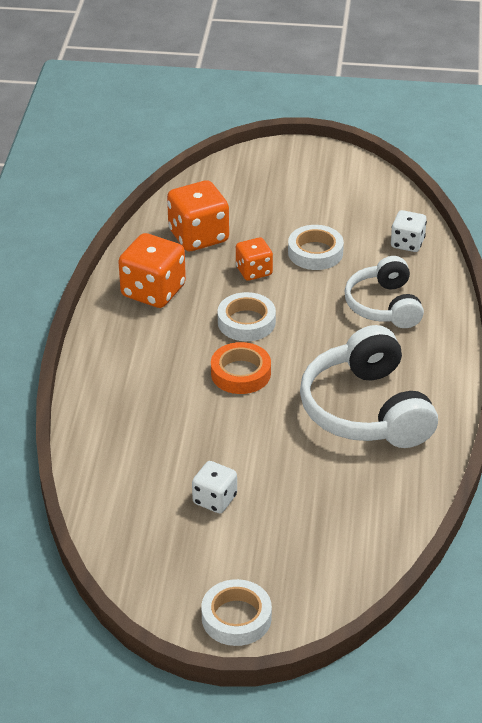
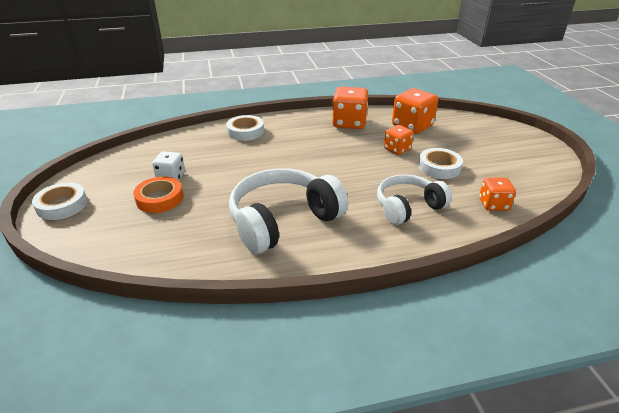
camera: 70 degrees right, 5 degrees down
(240, 373) = (293, 163): orange tape -> orange tape (160, 199)
(246, 322) = (344, 156): white tape -> white tape (245, 131)
(407, 243) = (493, 204): white dice -> orange dice

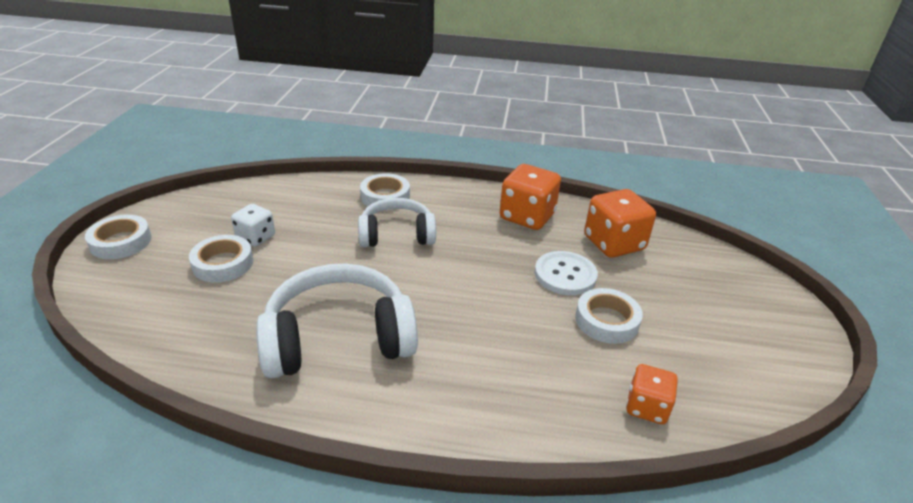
camera: 20 degrees right, 0 degrees up
(160, 199) = (223, 263): orange tape -> white tape
(397, 149) = (565, 275): orange dice -> white button
(408, 207) = (515, 370): white headphones -> white headphones (397, 235)

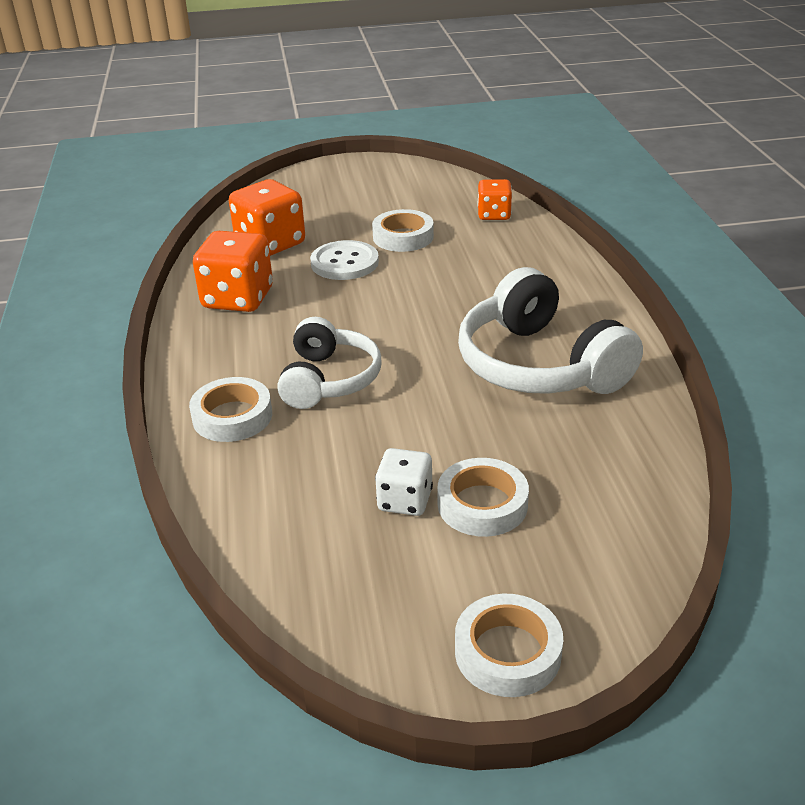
camera: 105 degrees left, 0 degrees up
(397, 235) = (329, 380): white headphones -> white headphones turned 150 degrees counterclockwise

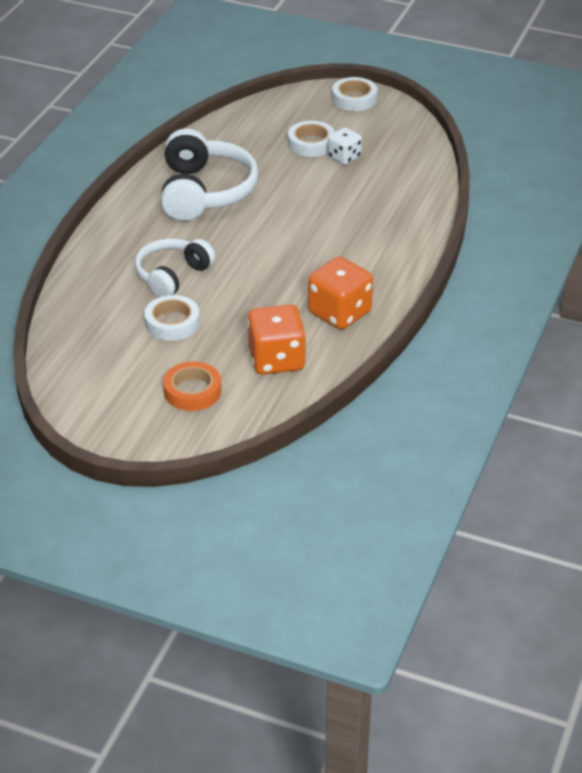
camera: 150 degrees left, 5 degrees up
(232, 416) = (398, 228): white tape -> none
(325, 203) = (192, 391): none -> orange tape
(329, 380) = (328, 229): white headphones -> white headphones (172, 275)
(344, 263) = (239, 315): white button -> none
(494, 215) = (81, 316): orange dice -> none

